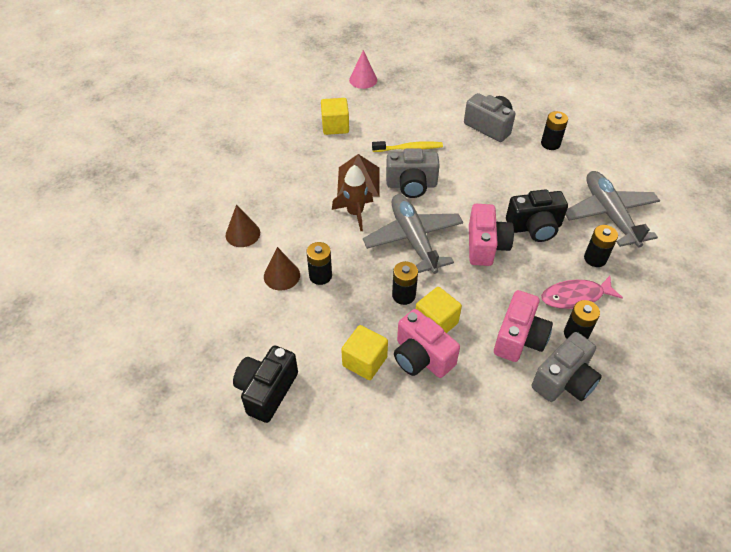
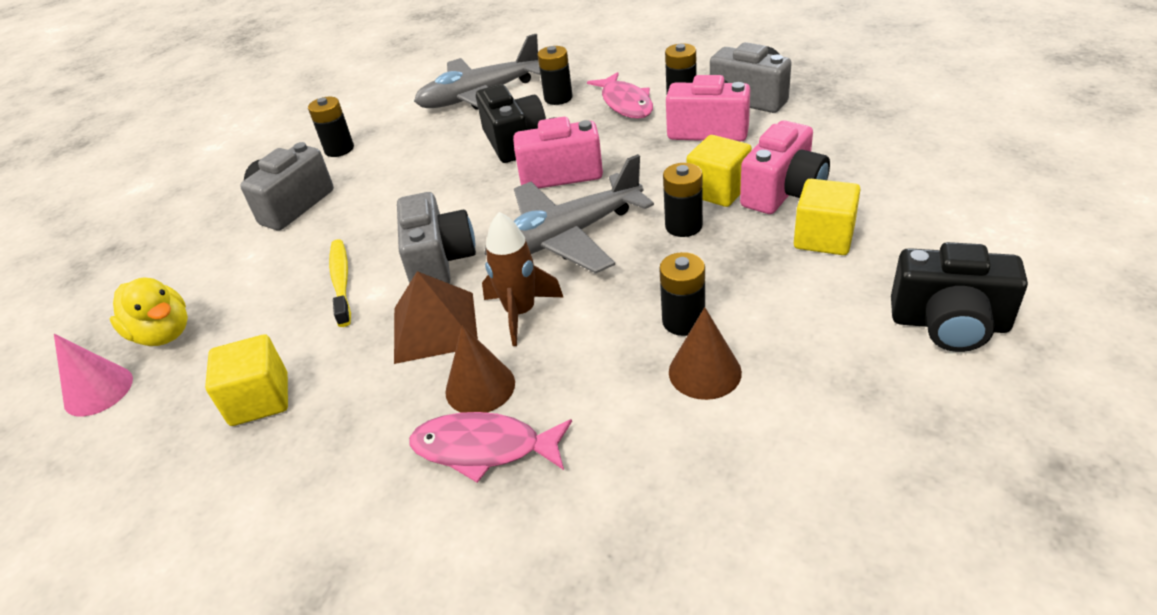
camera: 95 degrees left, 10 degrees down
(243, 234) = (617, 467): brown cone -> brown cone (480, 387)
(273, 194) = (484, 448): none -> pink fish
(393, 93) = (163, 334): none -> yellow duck

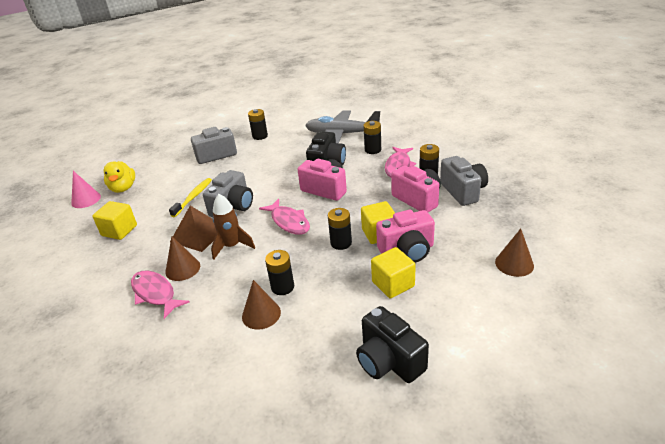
camera: 35 degrees right, 5 degrees down
(565, 237) = (289, 222): grey plane -> pink fish
(922, 146) = (514, 263): none -> brown cone

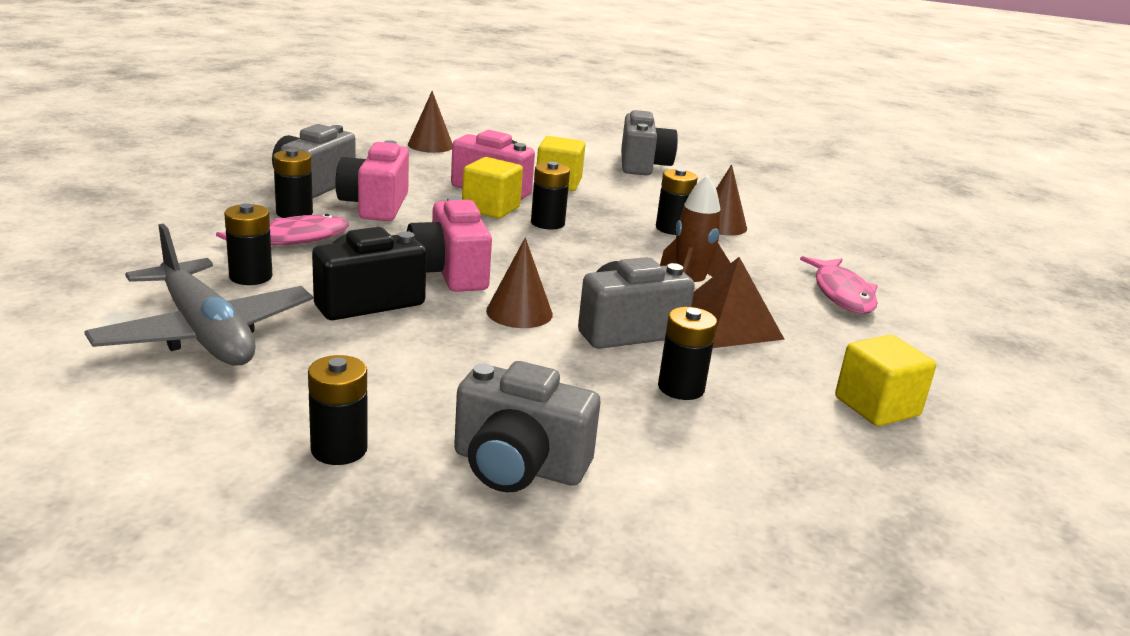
camera: 145 degrees left, 10 degrees down
(86, 199) = (958, 540): pink cone -> none
(123, 188) = (838, 514): yellow duck -> none
(182, 268) = (785, 298): brown cone -> brown cone (519, 312)
(193, 197) = (681, 388): yellow toothbrush -> black battery
(289, 222) = (572, 269): pink fish -> none
(389, 361) = (643, 165): black camera -> grey camera

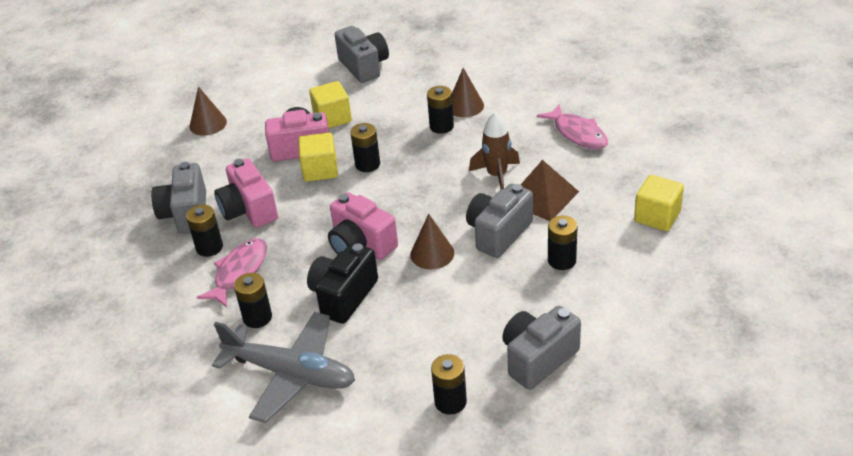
camera: 25 degrees left, 15 degrees up
(518, 466) = (538, 358): grey camera -> grey camera turned 150 degrees clockwise

